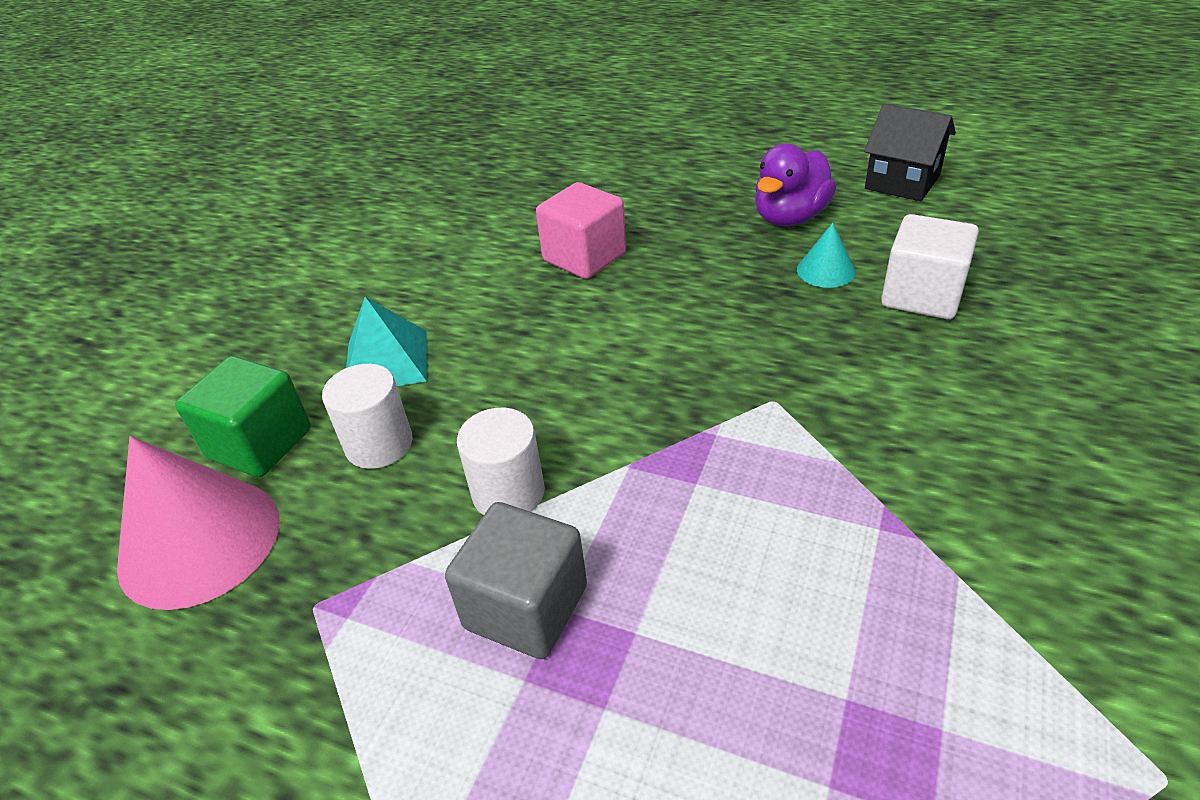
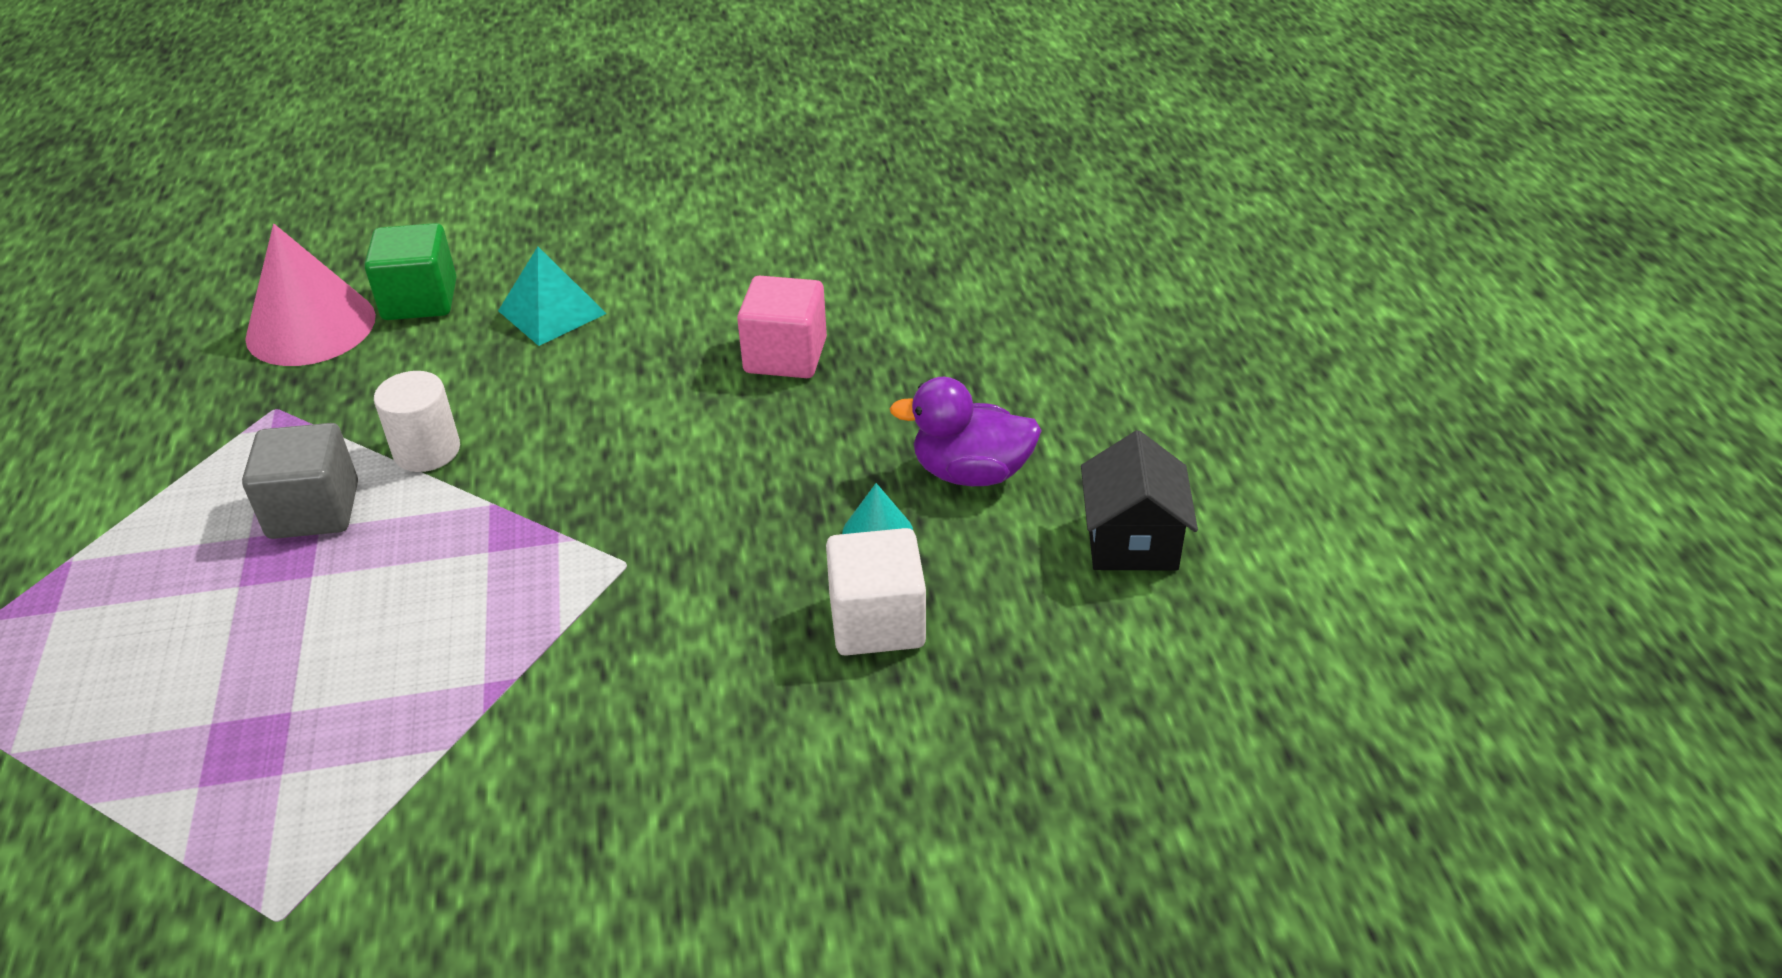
camera: 55 degrees right, 0 degrees up
(379, 444) = (448, 358): white cylinder -> none

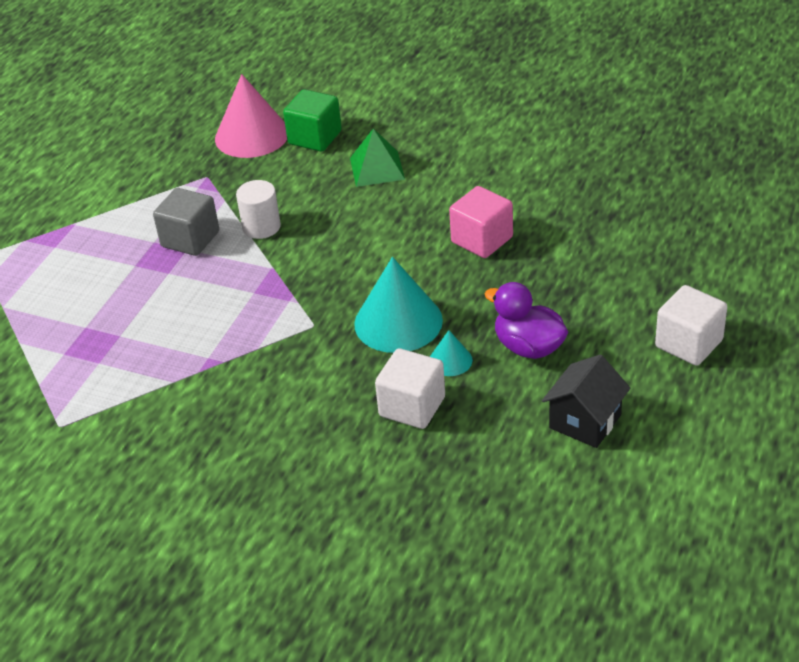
camera: 35 degrees right, 0 degrees up
(552, 312) = (377, 168): turquoise pyramid -> green pyramid
(755, 508) = (398, 322): none -> turquoise cone
(1168, 390) = (689, 343): none -> white cube

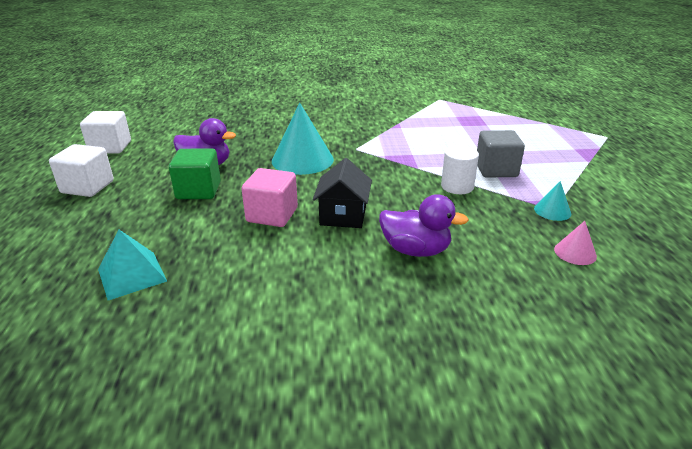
camera: 150 degrees right, 10 degrees down
(252, 135) = (575, 252): pink cone -> pink cone, size x0.48
(315, 137) = (512, 266): green cube -> green cube (198, 190)
(377, 168) = (415, 250): green pyramid -> purple duck
(412, 407) = (266, 132): white cube -> white cube (110, 147)
(450, 360) = (255, 151): turquoise cone -> turquoise cone (552, 211)
(585, 421) = (161, 144): black house -> black house (343, 216)
(632, 205) = (132, 275): none -> turquoise pyramid

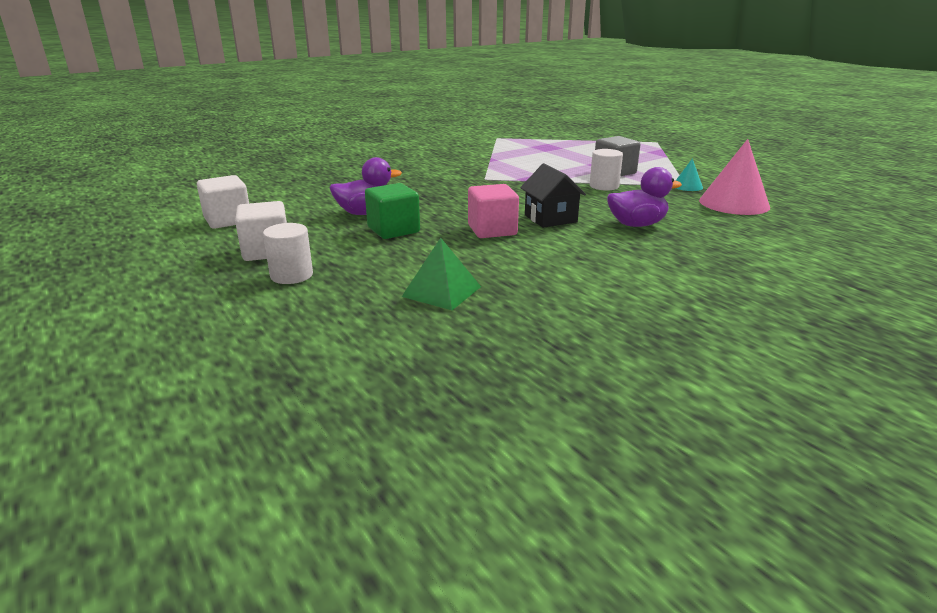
camera: 30 degrees left, 5 degrees down
(66, 218) = (291, 275): none -> white cylinder
(132, 275) = (442, 291): turquoise pyramid -> green pyramid
(302, 160) = (451, 193): turquoise cone -> none
(575, 252) = (734, 203): pink cone -> pink cone, size x2.09

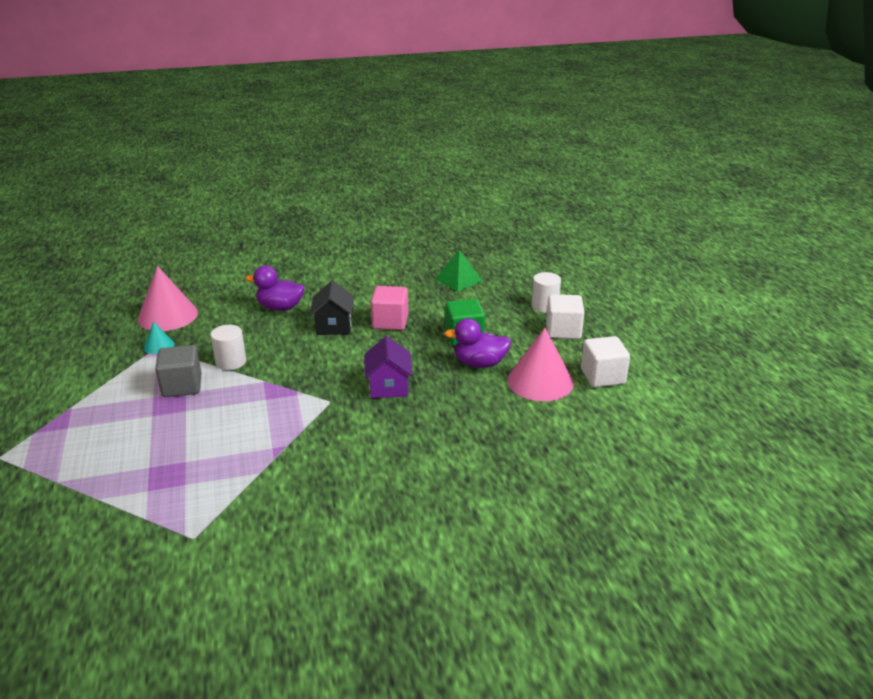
camera: 160 degrees left, 5 degrees up
(298, 209) = (540, 381): none -> pink cone
(444, 190) = (388, 387): none -> purple house

